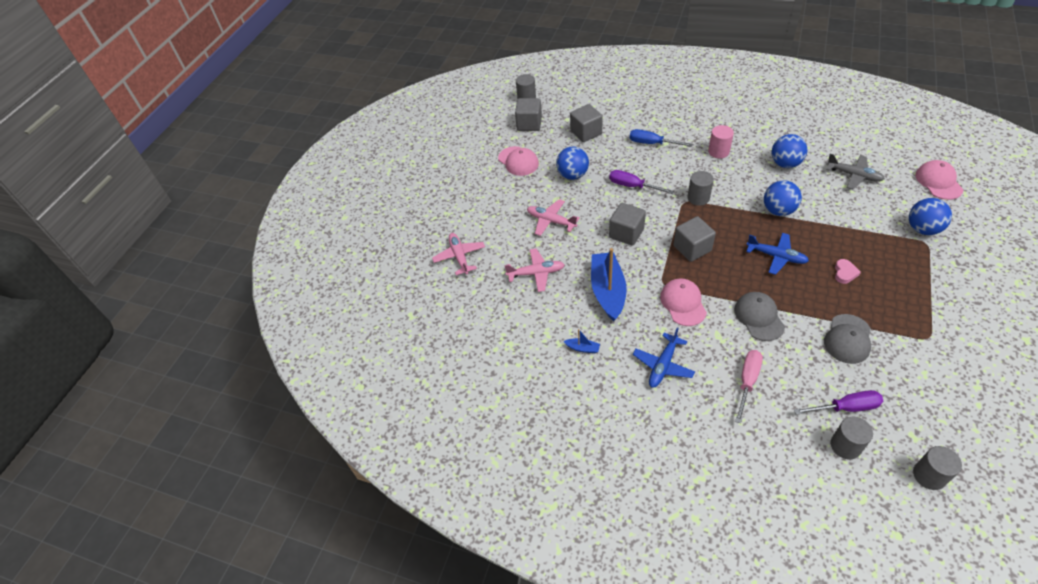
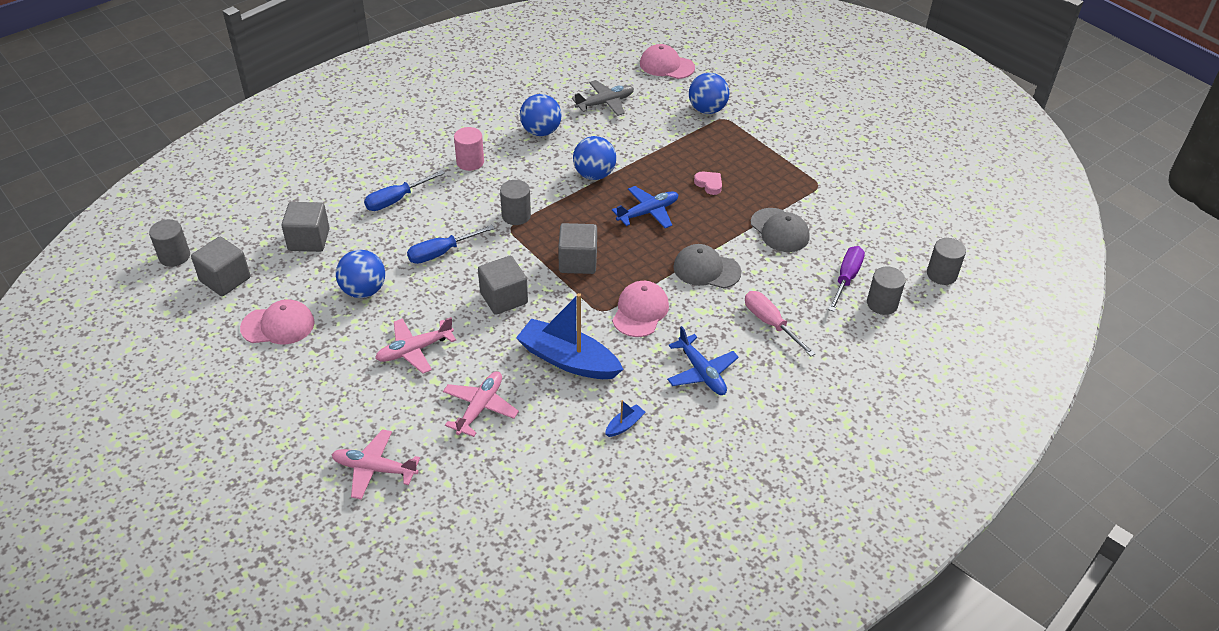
camera: 65 degrees left, 5 degrees down
(632, 186) = (441, 253): purple screwdriver -> blue screwdriver
(683, 303) = (640, 311): pink cap -> pink cap turned 90 degrees clockwise

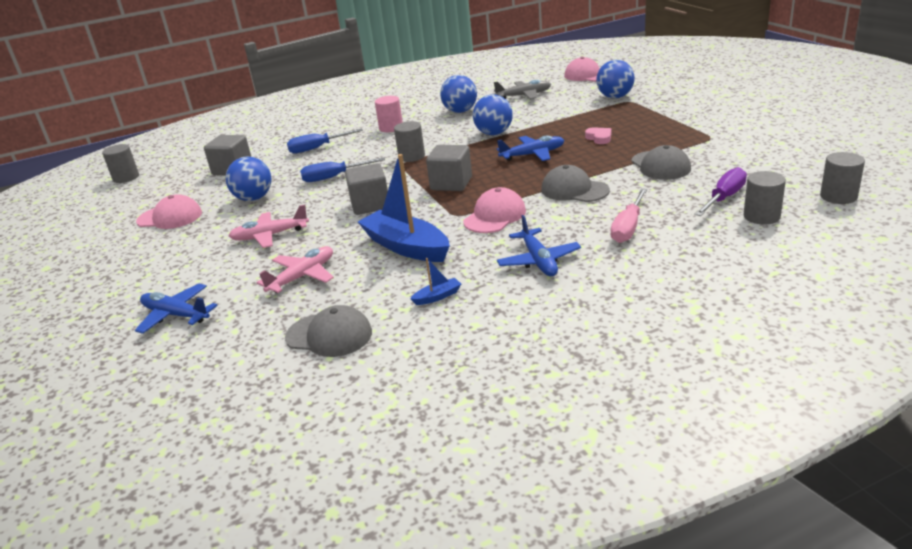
camera: 20 degrees right, 15 degrees down
(225, 279) = (151, 190): grey cube -> none
(374, 469) = (176, 315): pink plane -> blue plane
(543, 481) = (329, 335): none -> grey cap
(770, 323) = (628, 227): pink screwdriver -> pink screwdriver turned 135 degrees counterclockwise

